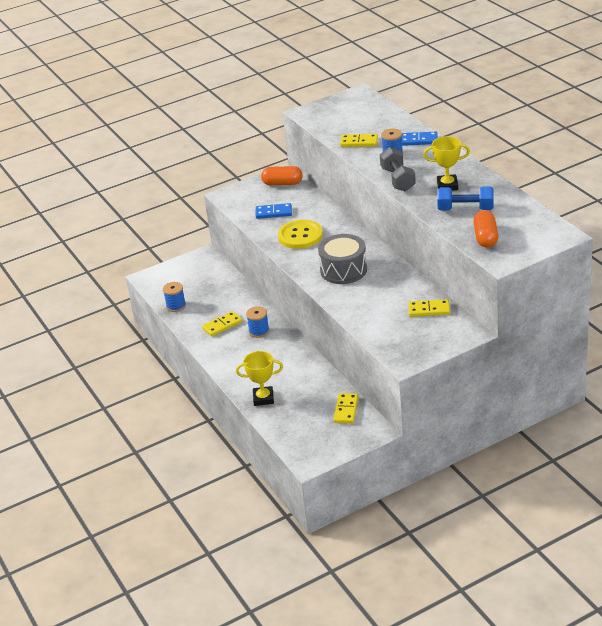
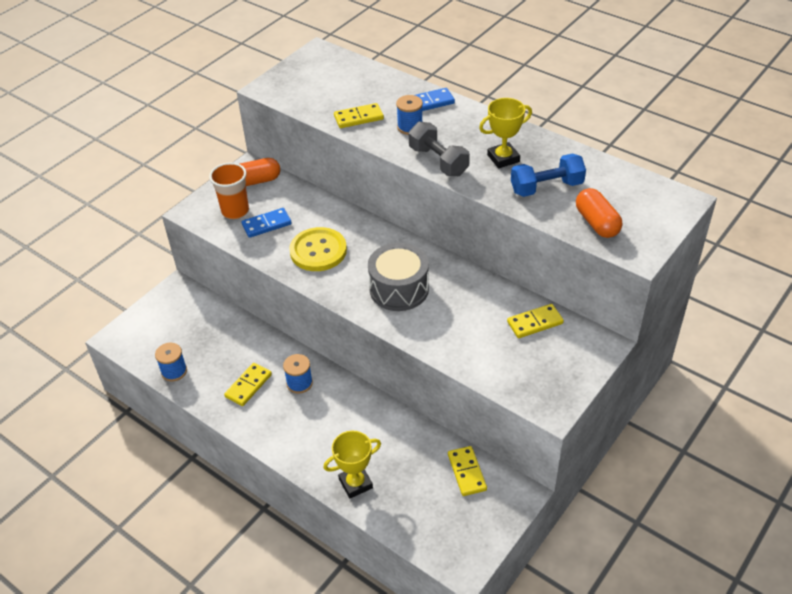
camera: 25 degrees left, 10 degrees up
(256, 200) = (235, 211): none -> orange cup

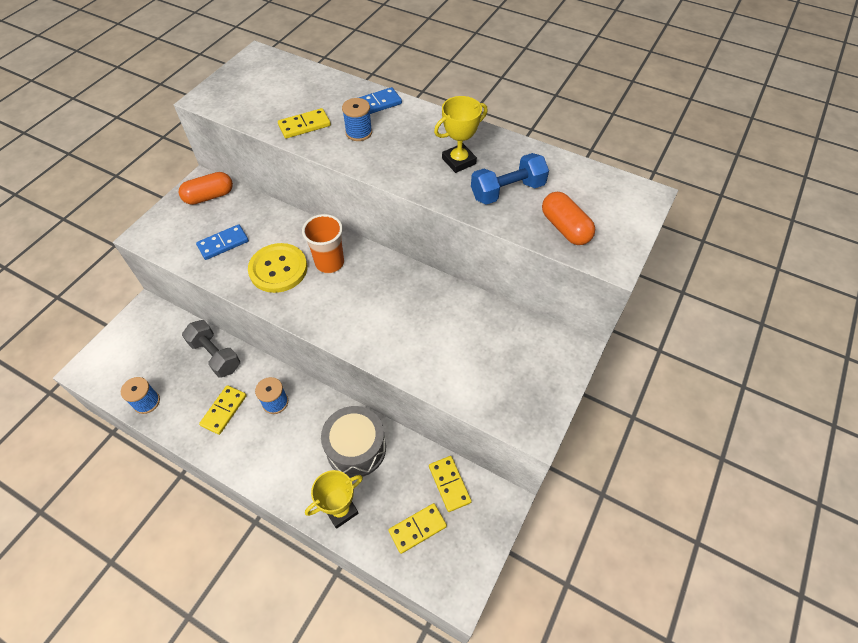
camera: 10 degrees left, 10 degrees up
(235, 211) = (189, 231): orange cup -> orange cup (329, 263)
(399, 289) = (364, 305): grey drum -> grey drum (356, 448)
(438, 161) = (392, 169): grey dumbbell -> grey dumbbell (215, 355)
(535, 323) = (504, 331): yellow domino -> yellow domino (417, 529)

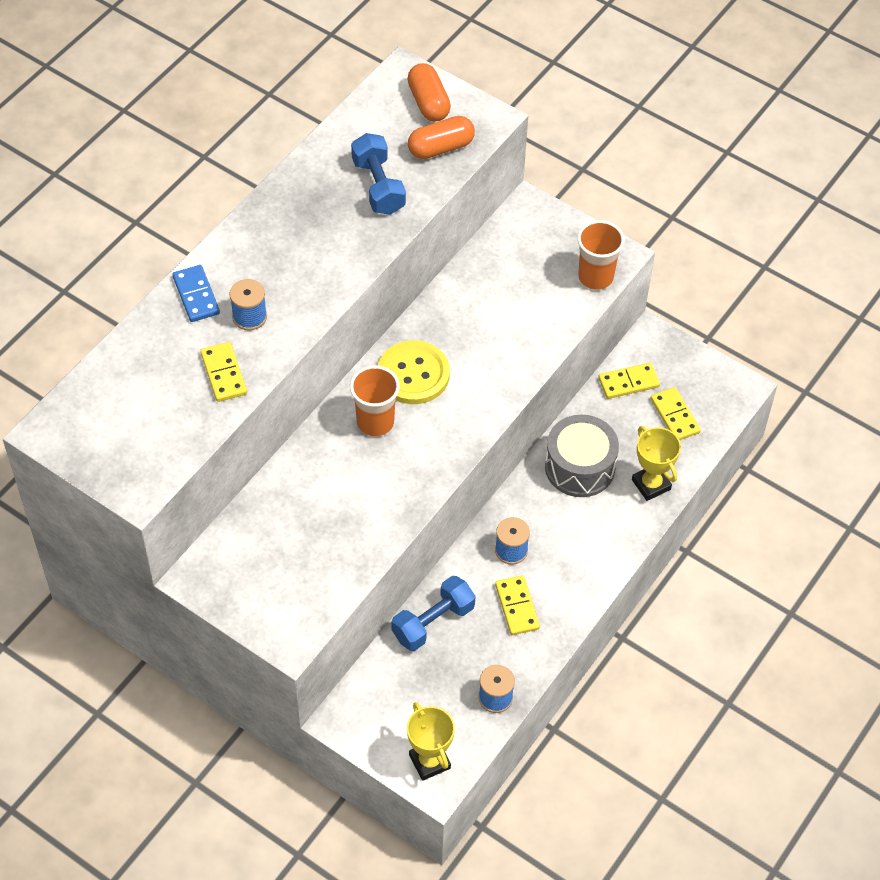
camera: 85 degrees left, 0 degrees up
(209, 196) = (228, 565): orange capsule -> orange capsule (428, 102)
(215, 355) = (433, 622): grey dumbbell -> blue dumbbell
(223, 244) = (323, 542): blue domino -> none
(224, 410) = (517, 607): yellow domino -> yellow domino turned 45 degrees clockwise
(278, 269) = (377, 477): yellow button -> yellow button (413, 374)
(459, 161) = (321, 223): yellow trophy -> yellow trophy (429, 761)
(504, 411) = (595, 277): none -> orange cup

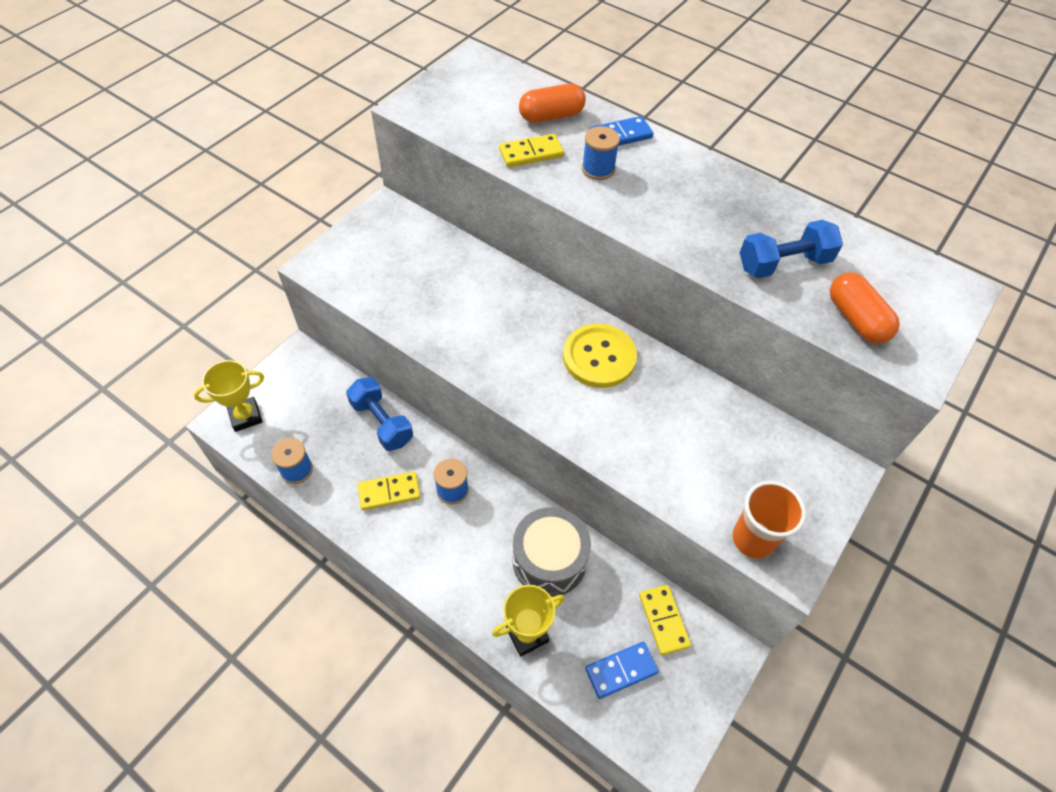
camera: 90 degrees right, 0 degrees up
(375, 422) = (540, 326): orange cup -> none
(428, 102) = (923, 310): orange capsule -> orange capsule (551, 116)
(675, 416) = (621, 671): yellow domino -> blue domino

